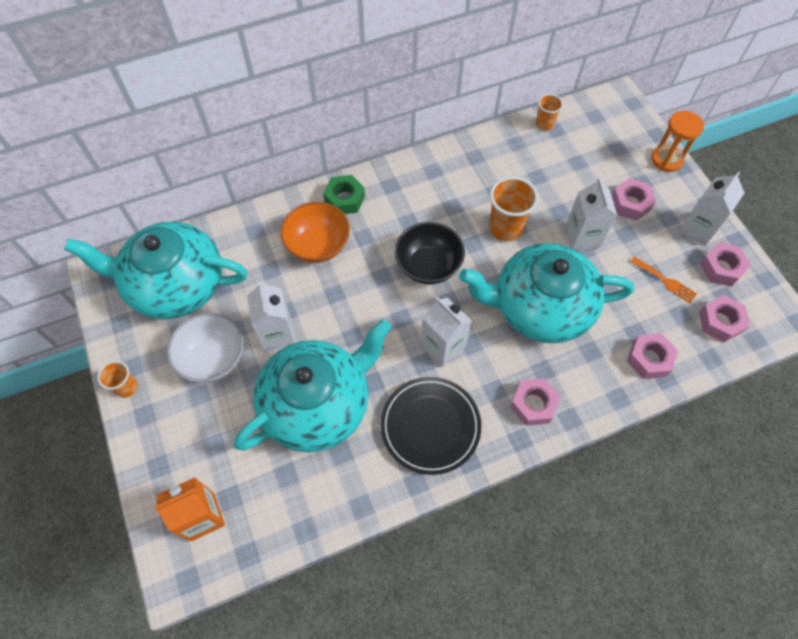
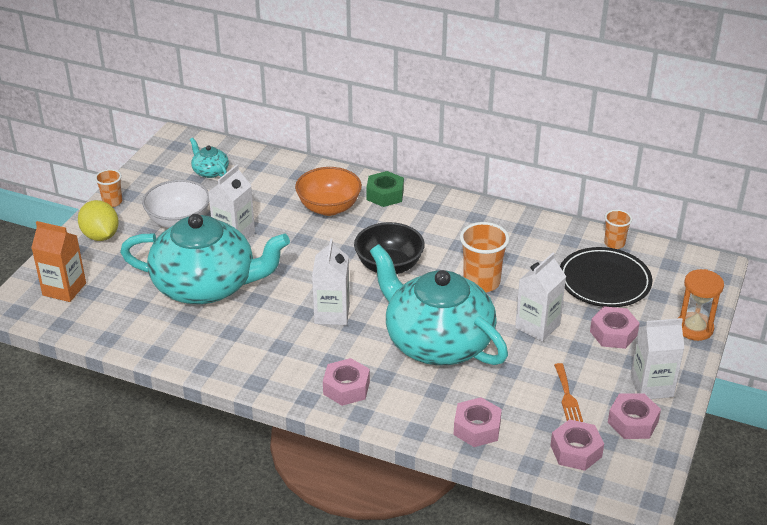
camera: 45 degrees right, 25 degrees down
(163, 432) = (101, 236): none -> yellow lemon
(175, 285) = (210, 171): turquoise teapot -> turquoise teapot, size x0.40
(430, 426) = (258, 347): black plate -> black plate (604, 281)

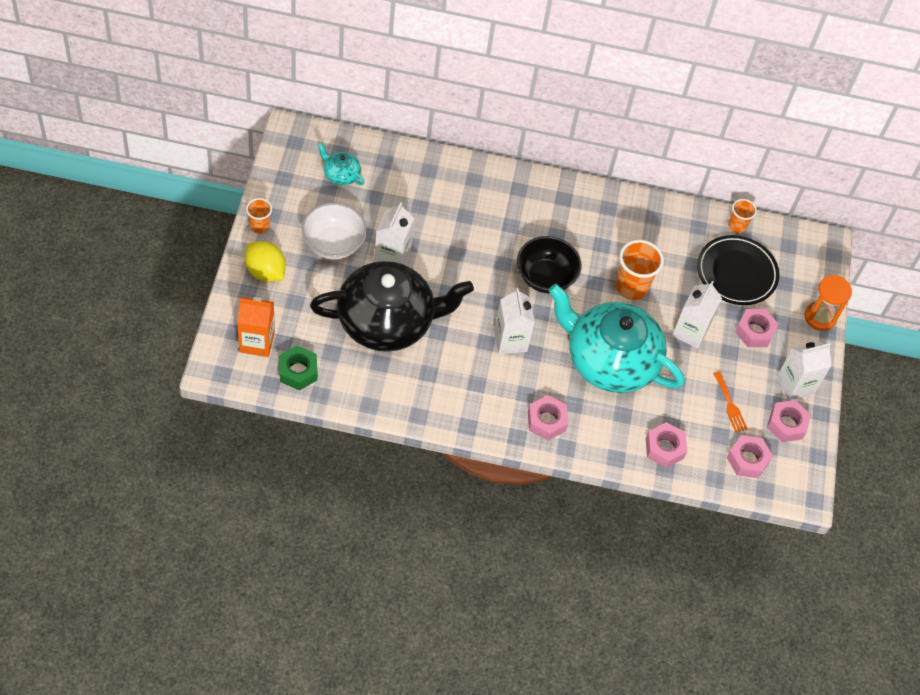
camera: 20 degrees left, 20 degrees up
(206, 285) = (387, 321): turquoise teapot -> black teapot
(329, 207) = (470, 210): orange bowl -> none
(385, 195) = (518, 187): green nut -> green nut (298, 371)

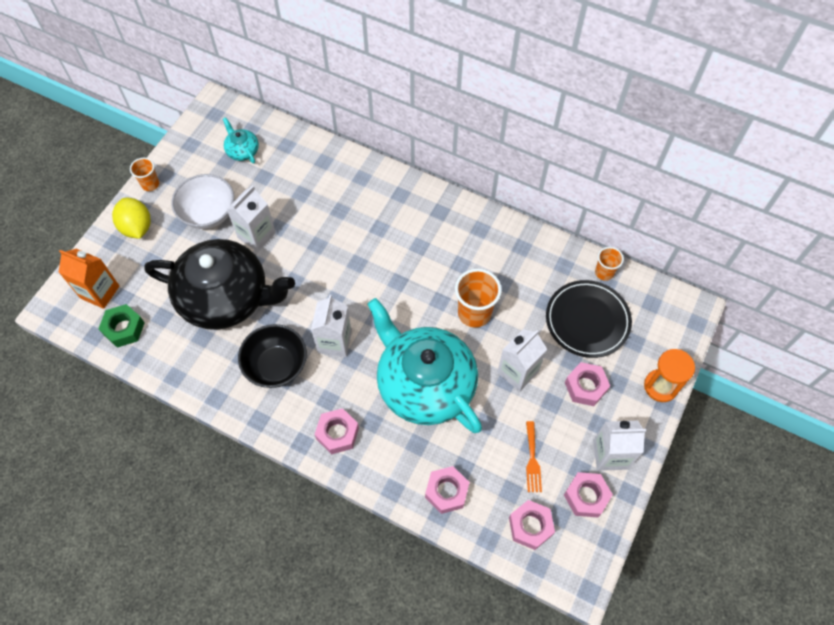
camera: 25 degrees right, 5 degrees up
(545, 277) = (393, 285): black bowl -> black bowl (276, 366)

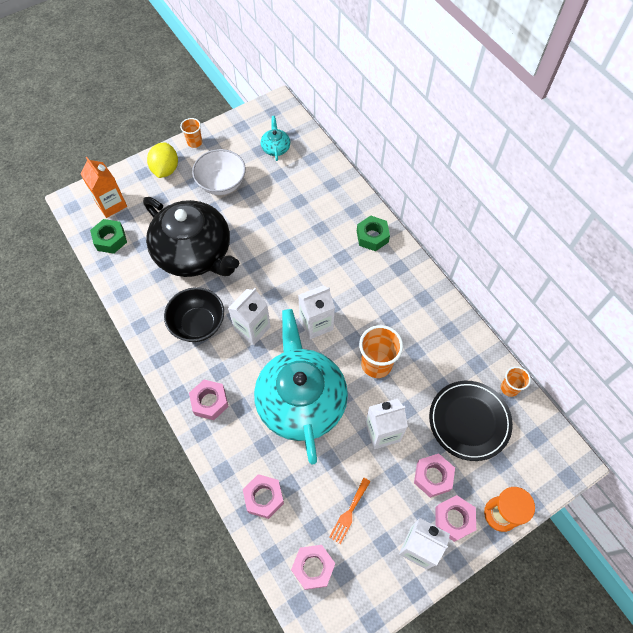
camera: 30 degrees right, 0 degrees up
(256, 235) = (246, 217): white carton -> white carton (316, 324)
(396, 194) = (372, 236): none -> green nut
(586, 496) = (375, 571): pink nut -> pink nut (453, 519)

